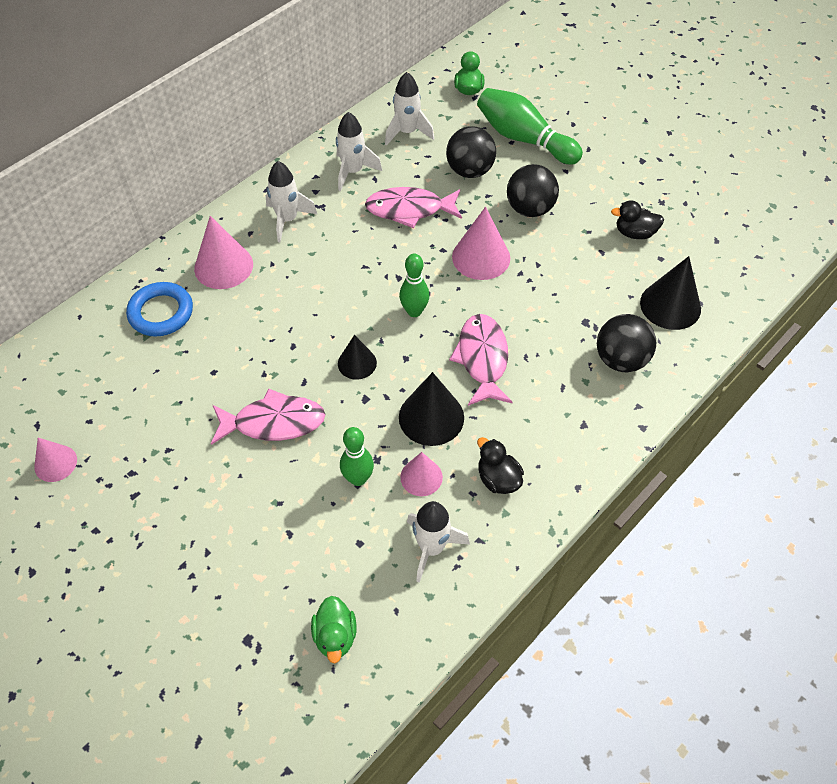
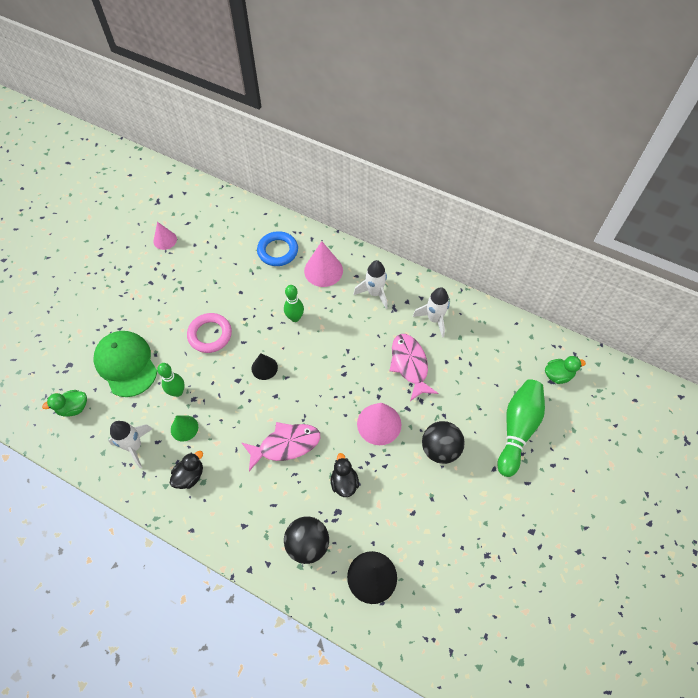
camera: 75 degrees right, 5 degrees up
(274, 422) = (210, 335): pink fish -> pink ring
(281, 547) = (126, 364): none -> green cap
(407, 132) = (489, 343): white rocket -> none
(414, 311) = (316, 391): green bowling pin -> green bowling pin (295, 318)
(421, 477) = (184, 428): pink cone -> green cone
(431, 417) = (231, 423): black cone -> none
(470, 171) = (465, 396): black ball -> none
(634, 233) = (442, 537): black duck -> black duck (344, 482)

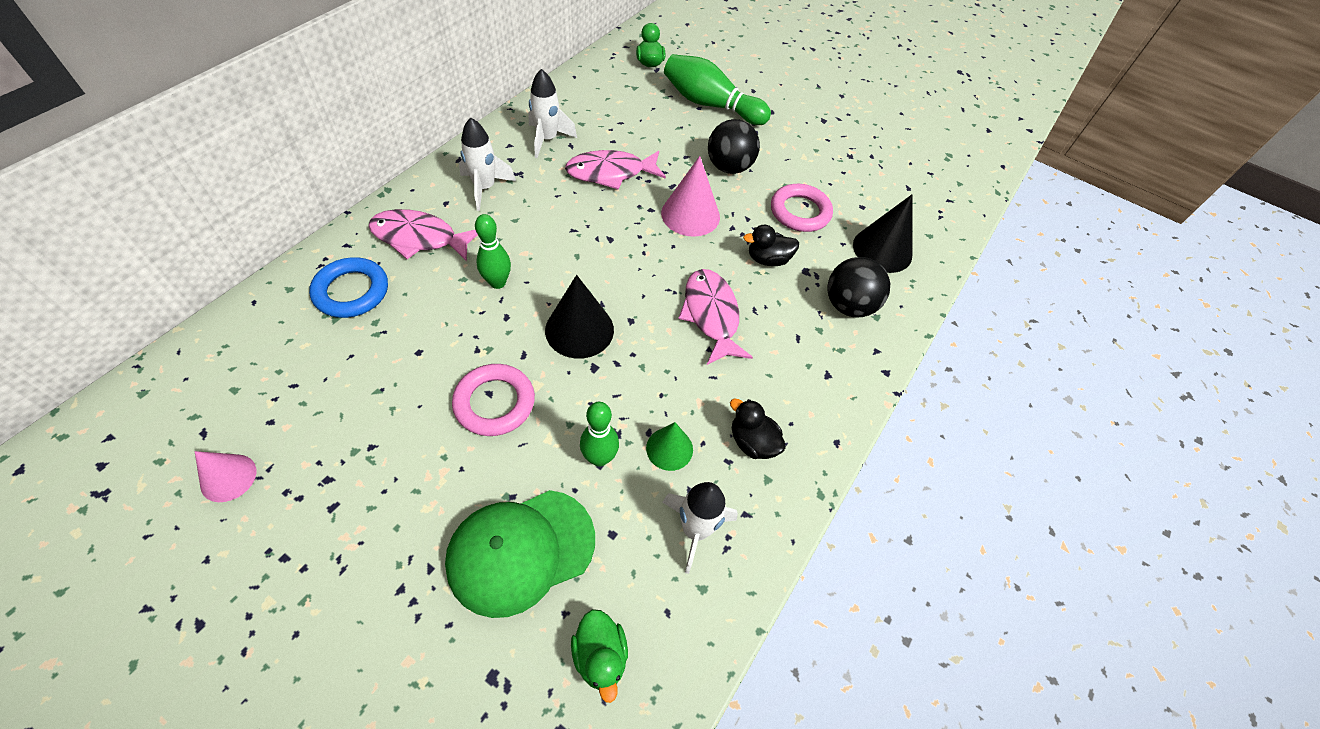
camera: 90 degrees left, 5 degrees down
(264, 368) = (579, 330): black cone -> black cone, size x1.61
(323, 270) = (419, 238): pink cone -> pink fish
(401, 507) = (800, 212): none -> pink ring

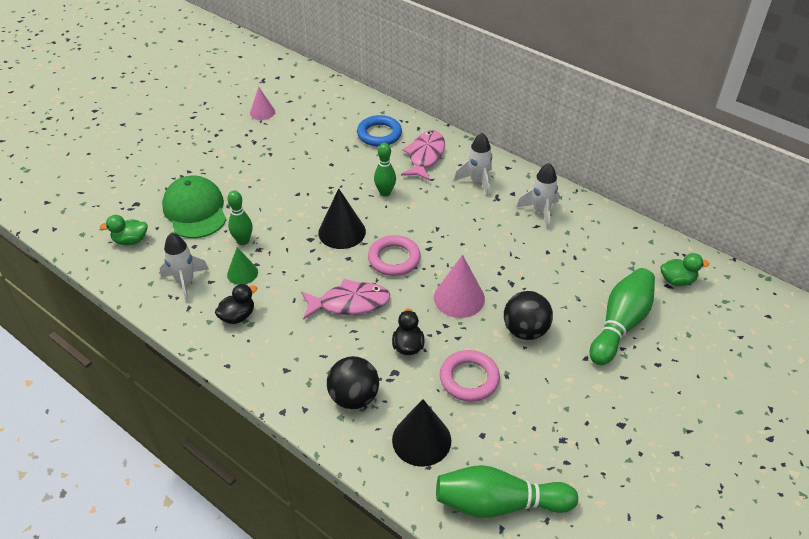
camera: 100 degrees right, 10 degrees down
(494, 403) = (290, 196): pink ring -> pink ring (394, 259)
(610, 173) = (505, 249): pink fish -> none
(927, 200) = (499, 503): none -> green bowling pin

